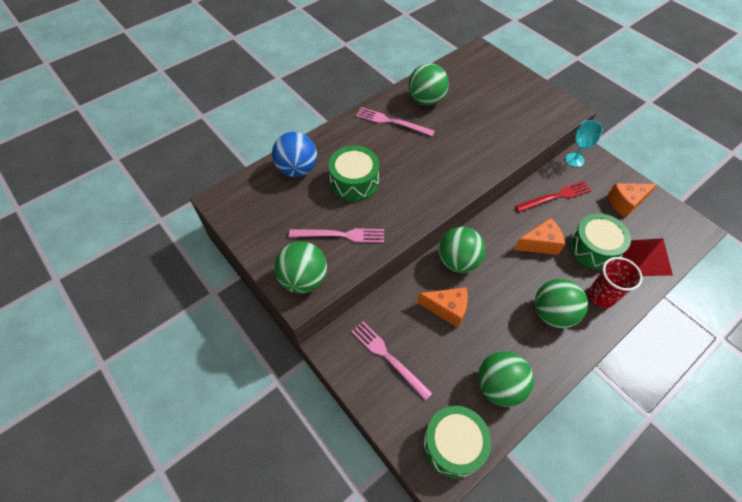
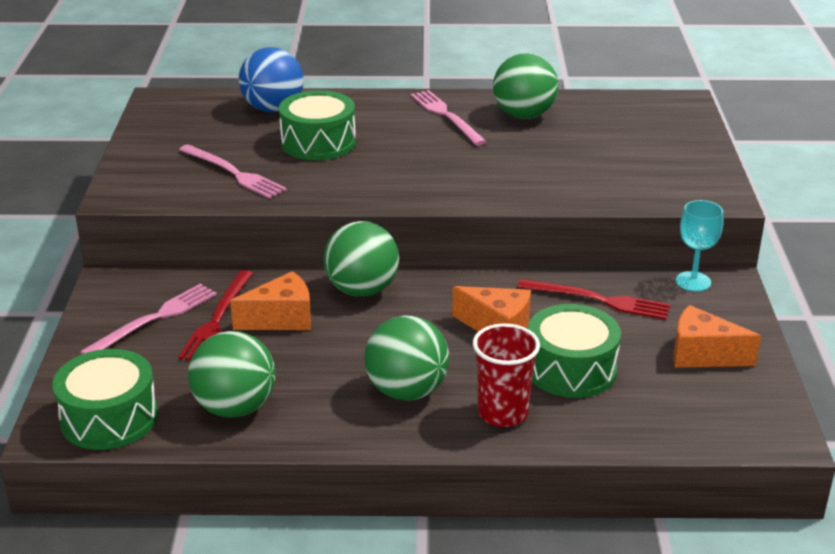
camera: 40 degrees right, 25 degrees down
(304, 279) = (143, 185): green ball -> none
(388, 357) = (154, 319): pink fork -> pink fork turned 45 degrees clockwise
(418, 333) = (217, 319): none -> red fork
(447, 309) = (281, 319): orange cheese -> orange cheese turned 75 degrees counterclockwise
(645, 257) = (637, 415): red pyramid -> none

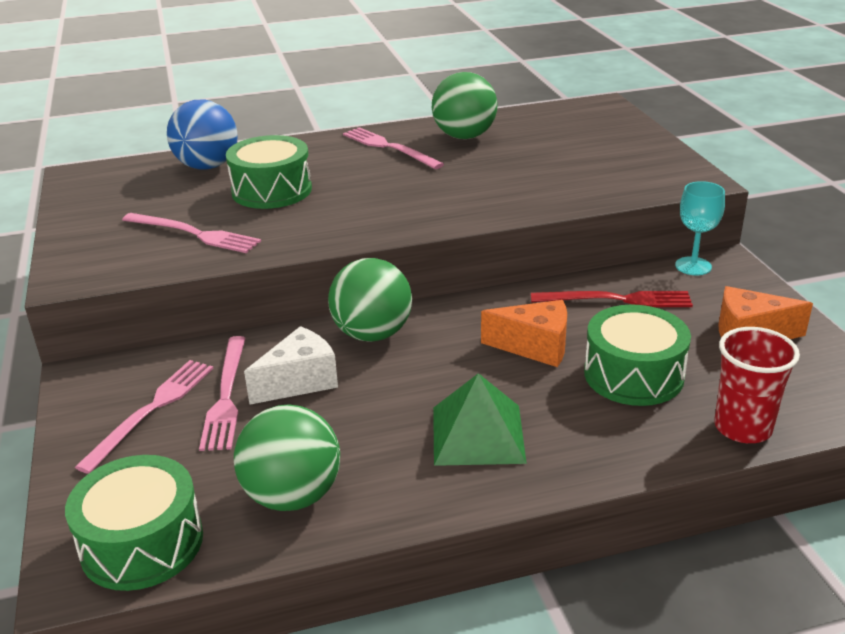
camera: 15 degrees left, 0 degrees up
(217, 319) = (226, 396): red fork -> pink fork
(281, 319) = (299, 382): orange cheese -> white cheese
(407, 391) = (478, 434): green ball -> green pyramid
(502, 413) = (593, 437): red cup -> red cup (742, 428)

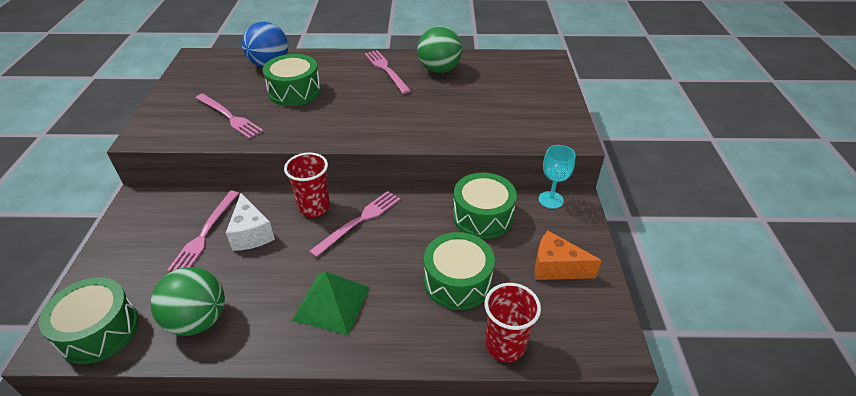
camera: 15 degrees right, 10 degrees up
(151, 410) = (159, 234): pink fork -> pink fork (359, 221)
(299, 382) = (251, 234): white cheese -> white cheese turned 90 degrees clockwise
(372, 334) = (314, 207): green ball -> red cup
(535, 347) = (407, 242): orange cheese -> none
(617, 300) = (482, 216): red fork -> green drum

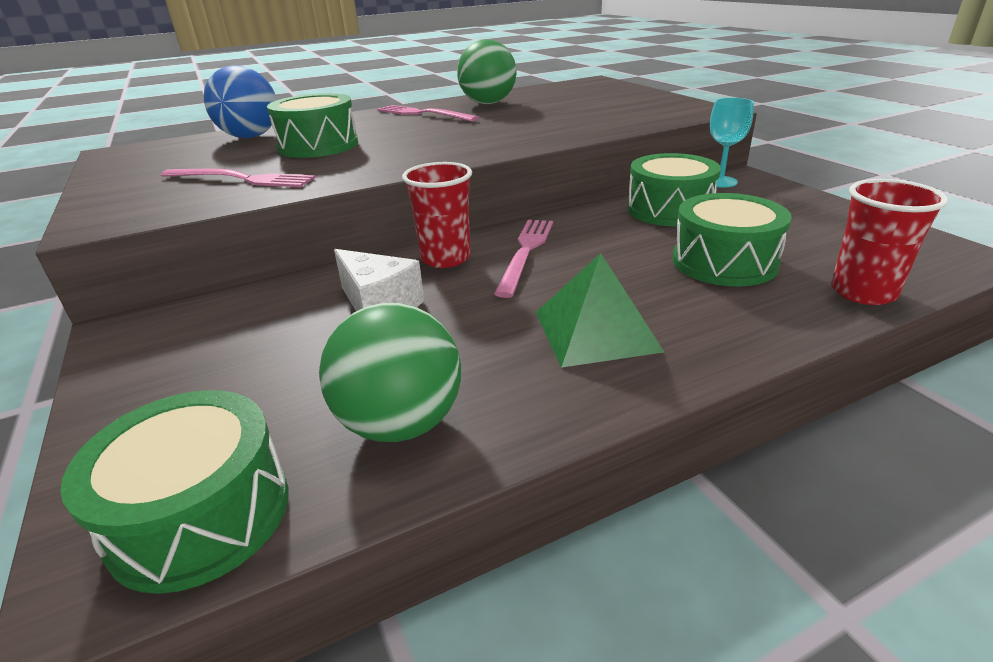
camera: 25 degrees left, 10 degrees down
(205, 234) = (297, 329): pink fork -> none
(556, 268) = (807, 221): orange cheese -> none

